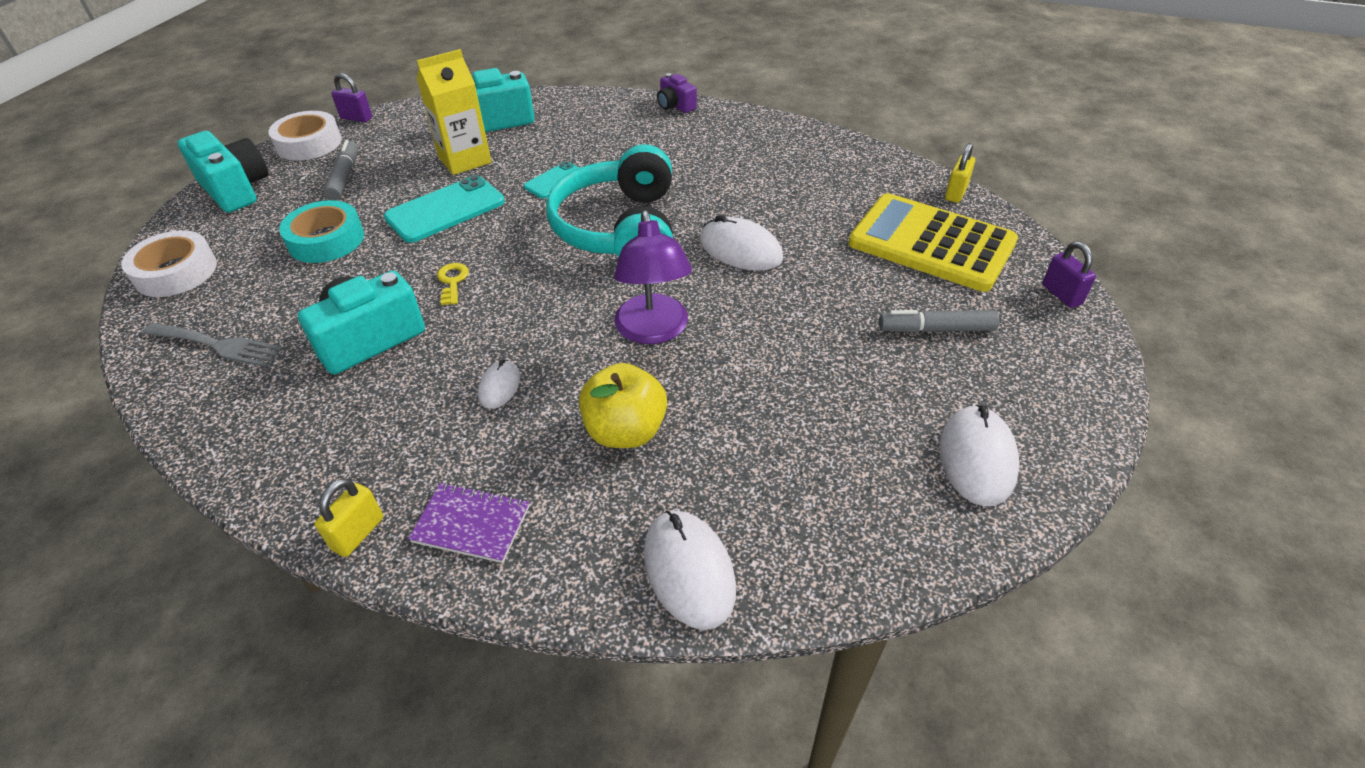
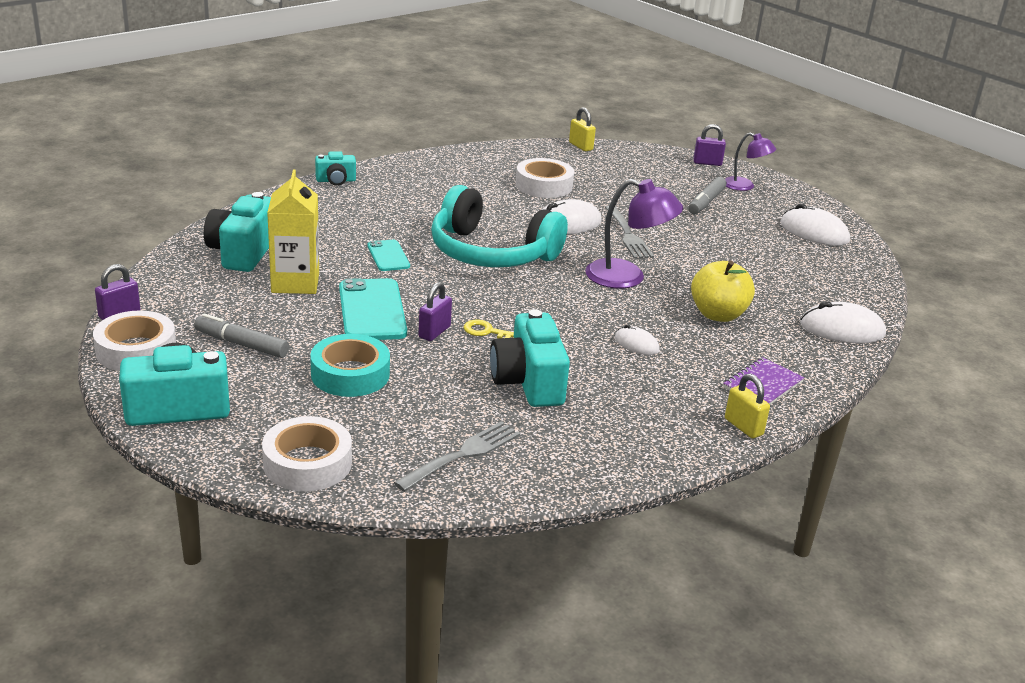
camera: 65 degrees left, 15 degrees down
(430, 254) = (434, 332): none -> purple padlock
(675, 106) = (336, 181): purple camera -> turquoise camera
(763, 298) = (628, 235): none -> grey fork
(816, 205) = (544, 185): none -> white tape
(931, 243) = (625, 172): yellow calculator -> none
(1037, 348) = (744, 186): none -> purple lamp

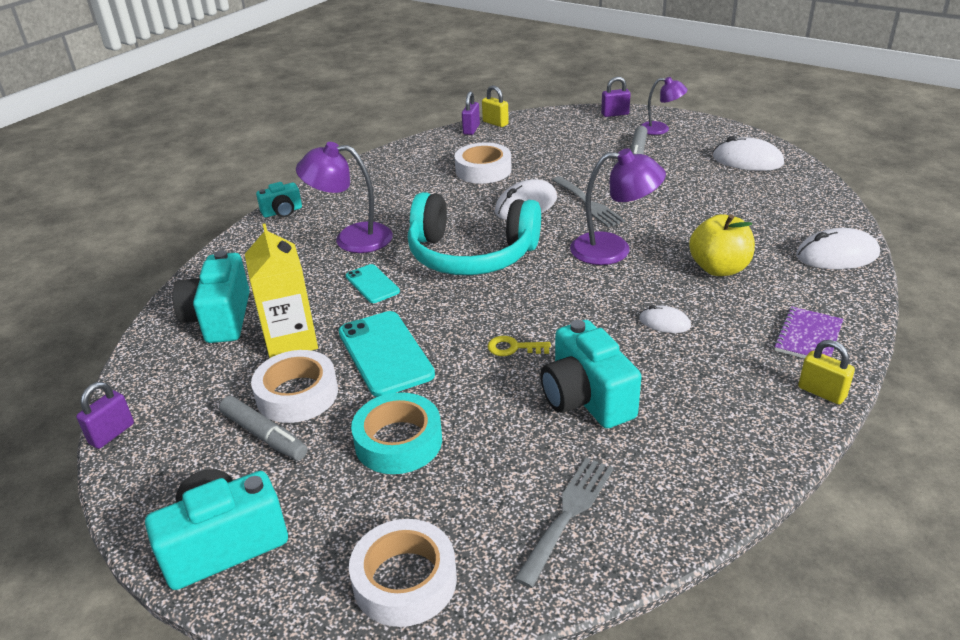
camera: 10 degrees left, 5 degrees up
(136, 350) = (147, 477): white tape -> white tape (297, 394)
(242, 344) = (264, 435): grey marker -> grey marker turned 150 degrees counterclockwise
(388, 216) = (351, 238): none -> purple lamp
(434, 332) = (461, 362): purple padlock -> purple padlock (471, 129)

